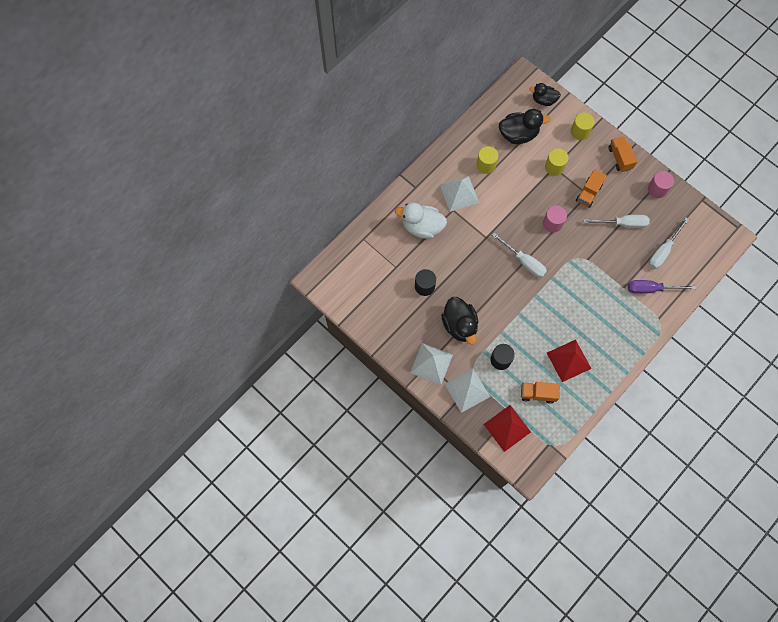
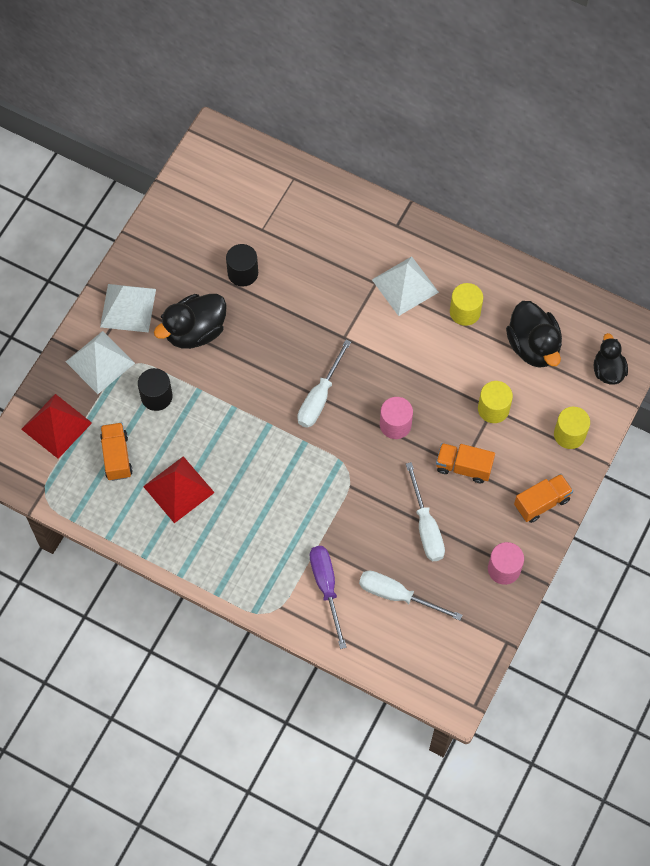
camera: 75 degrees right, 5 degrees down
(422, 227) = (335, 249): white duck -> none

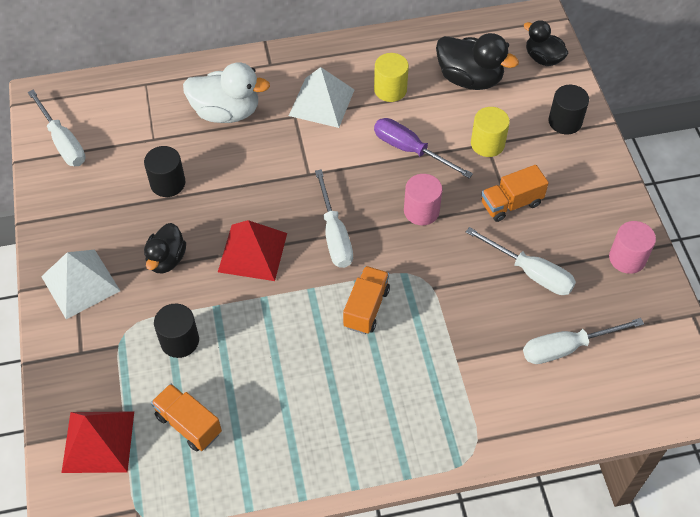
camera: 40 degrees left, 10 degrees down
(100, 362) = (94, 350): white pyramid -> none
(178, 489) = (278, 408): red pyramid -> red pyramid (252, 252)
(195, 331) = (166, 259): black duck -> black duck, size x0.64
(199, 187) = (63, 142): none -> white screwdriver
(326, 587) = (500, 389): purple screwdriver -> purple screwdriver (410, 150)
(330, 244) = (226, 112): none -> white duck
(541, 502) = (599, 186): orange truck -> orange truck (366, 308)
(569, 434) = (565, 121): yellow cylinder -> black cylinder

